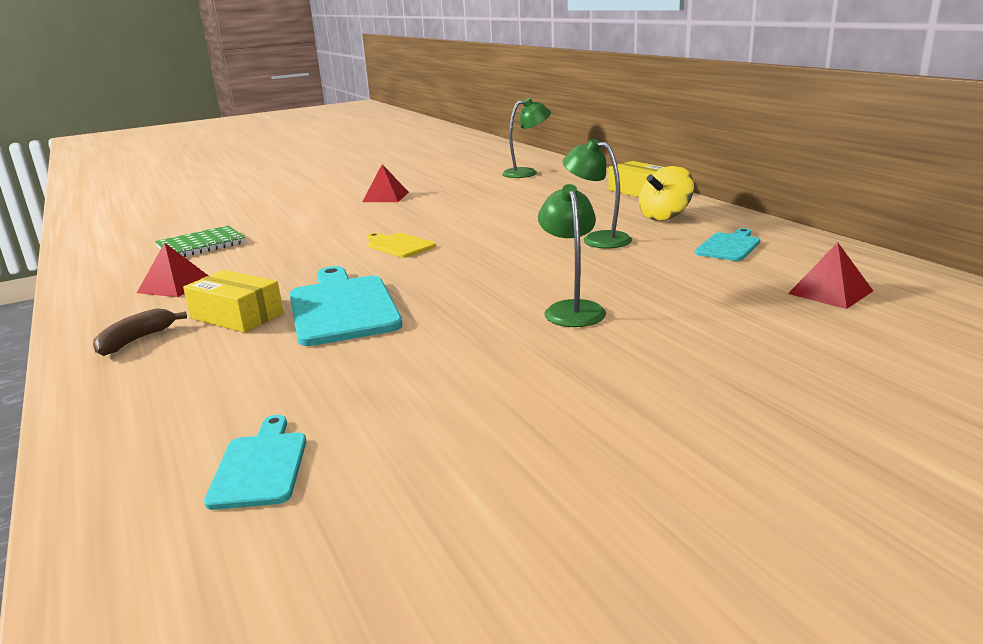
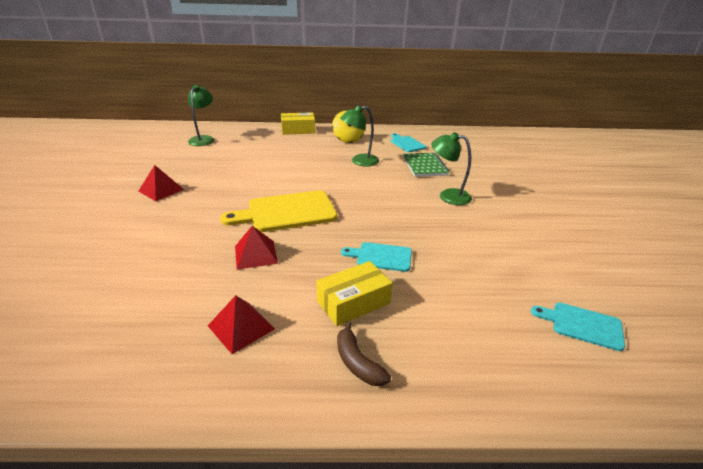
camera: 65 degrees left, 10 degrees up
(201, 245) = (139, 297): green notebook -> green notebook (425, 166)
(342, 307) = (381, 257): turquoise cutting board -> turquoise cutting board, size x0.55
(399, 245) = (287, 212): yellow cutting board -> yellow cutting board, size x1.80
(830, 292) = (475, 148): red pyramid -> red pyramid (255, 254)

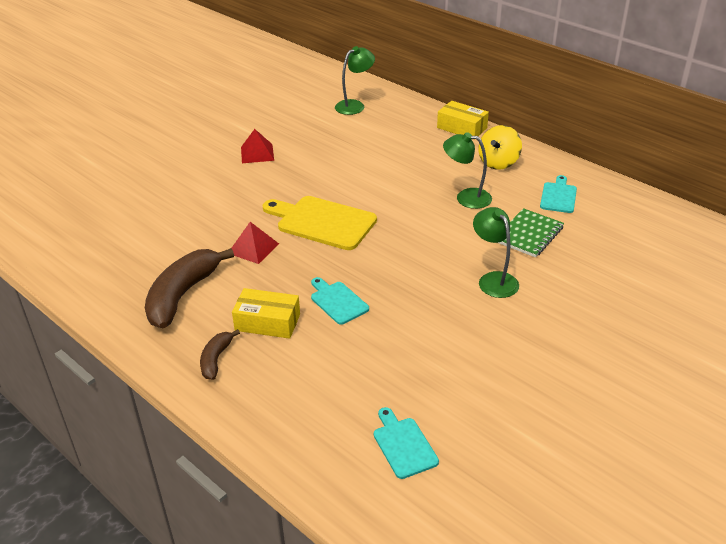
camera: 45 degrees right, 5 degrees up
(241, 327) = (182, 295): red pyramid -> brown banana

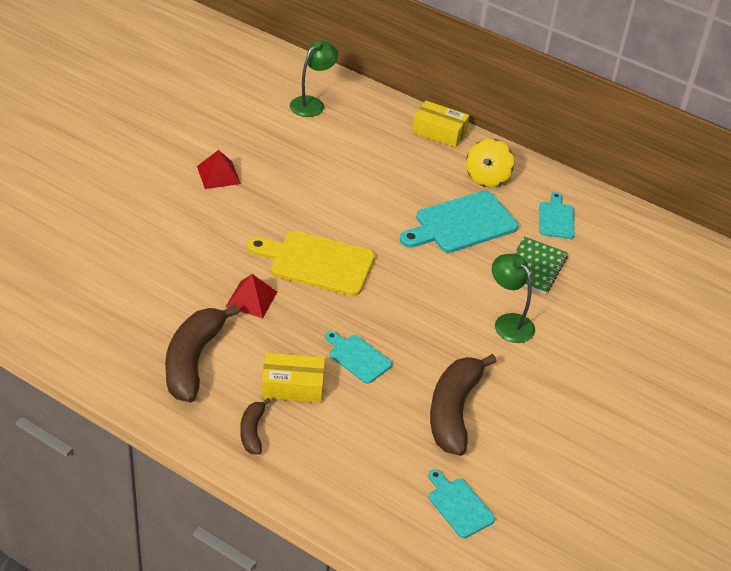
camera: 15 degrees left, 5 degrees up
(420, 355) = (454, 411): none -> brown banana
(466, 197) = (462, 224): green lamp -> turquoise cutting board

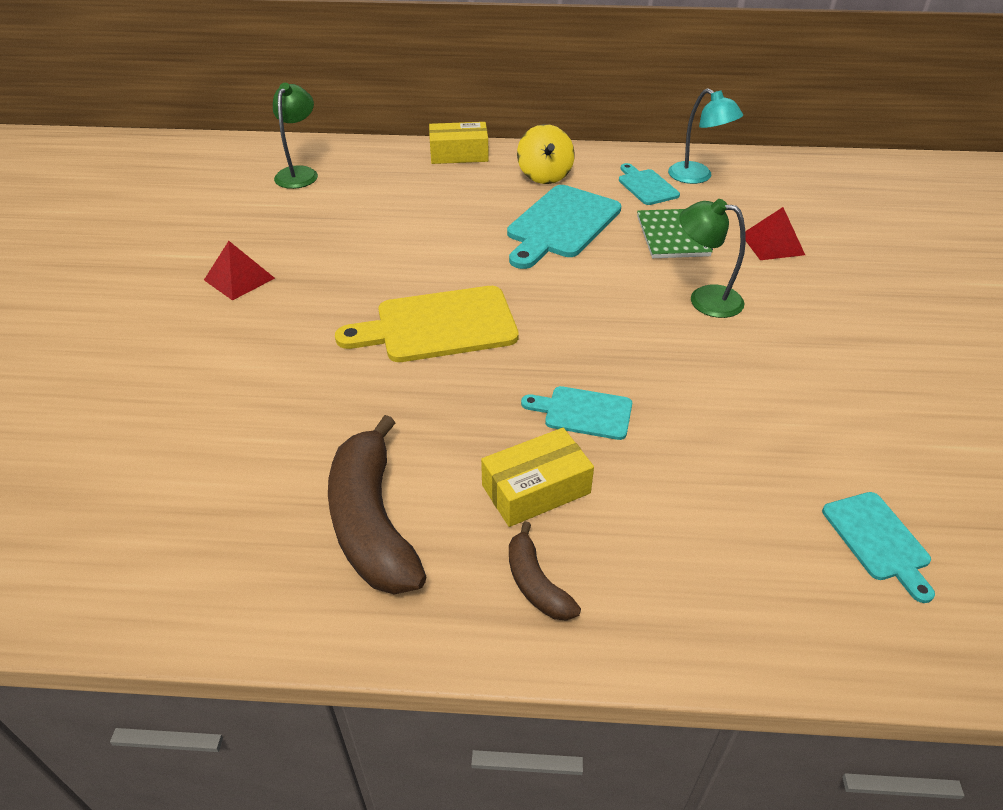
camera: 25 degrees left, 0 degrees up
(251, 299) = (391, 403): red pyramid -> red pyramid (772, 244)
(454, 411) = (751, 423): brown banana -> none
(458, 505) = (878, 540): turquoise cutting board -> turquoise cutting board turned 135 degrees counterclockwise
(604, 227) = (697, 177): none -> turquoise lamp

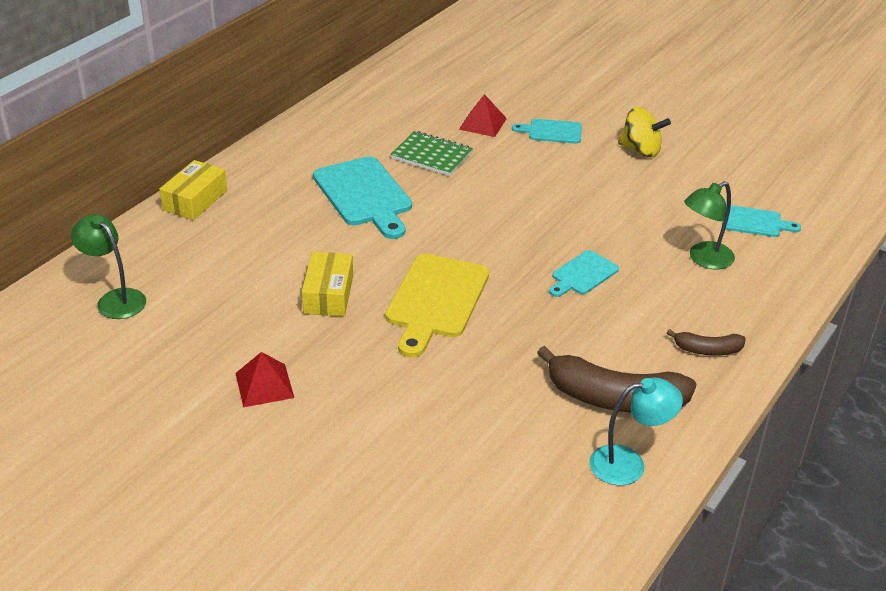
camera: 60 degrees left, 5 degrees down
(536, 489) = (635, 321): yellow box -> yellow box (328, 294)
(544, 175) = (284, 173): yellow spinning top -> yellow spinning top (640, 150)
(646, 186) = (355, 136): turquoise cutting board -> turquoise cutting board (552, 132)
(697, 177) = (368, 110): turquoise lamp -> turquoise lamp (628, 463)
(705, 299) = (514, 177): green lamp -> green lamp (704, 259)

